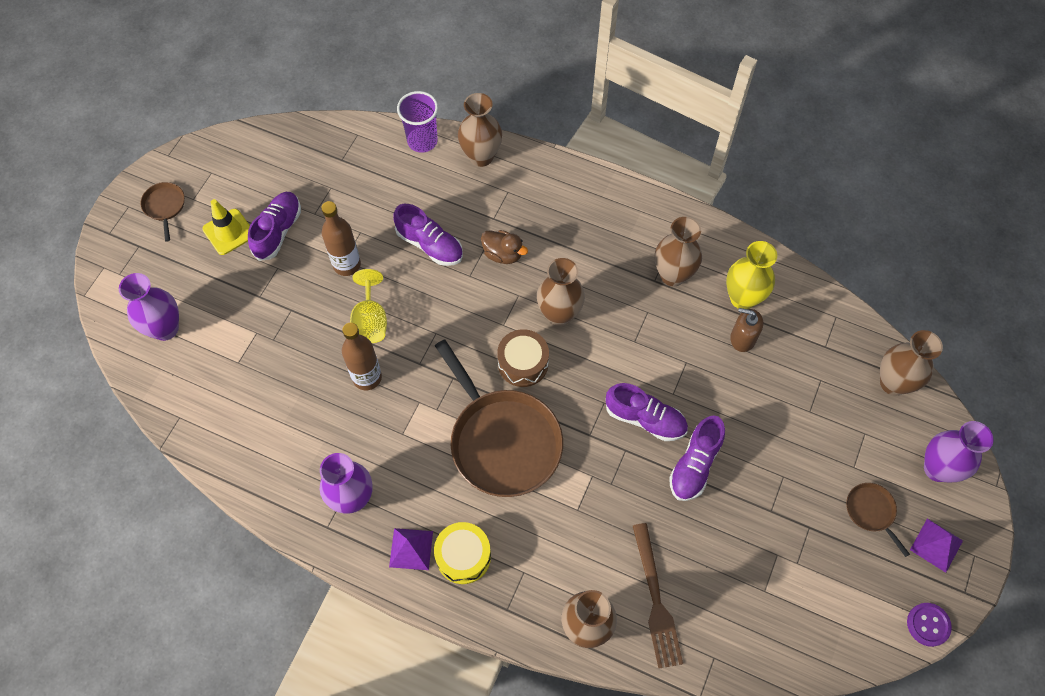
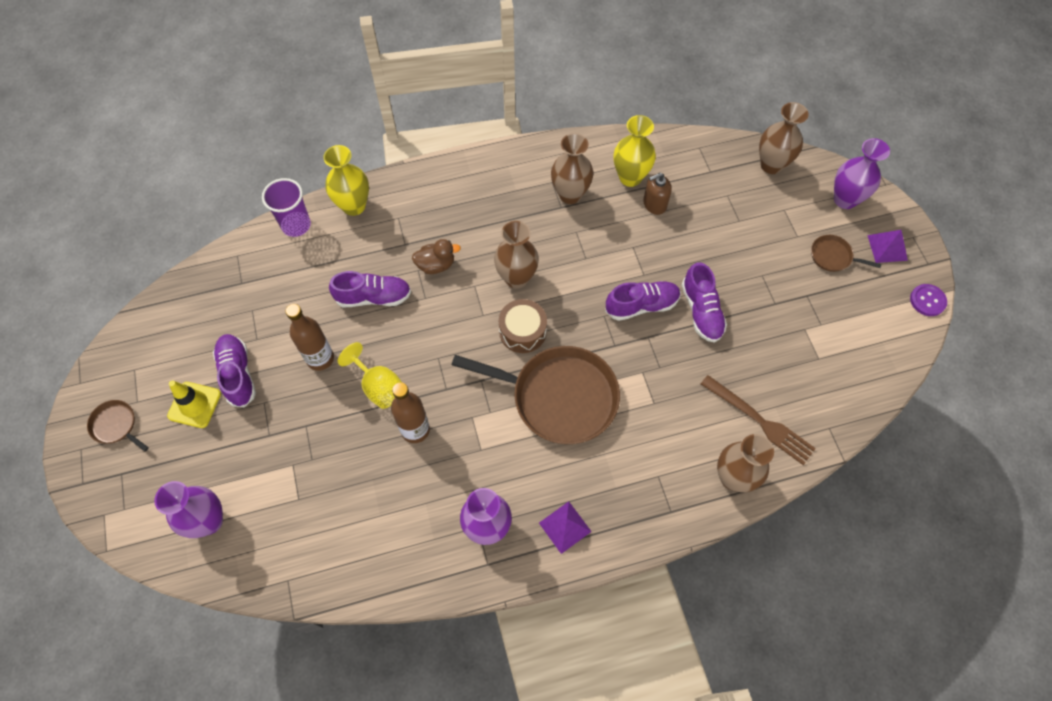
camera: 40 degrees left, 0 degrees up
(463, 556) = (607, 500): yellow drum -> none
(481, 156) = (354, 206): brown vase -> yellow vase

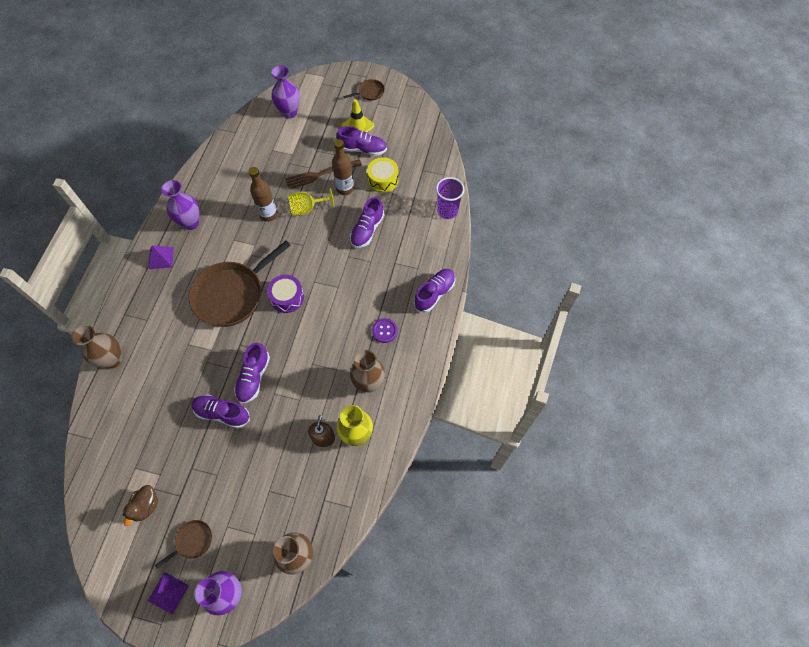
camera: 120 degrees right, 0 degrees up
(282, 320) = (383, 180): none -> yellow drum
(354, 206) = (443, 247): yellow vase -> none
(423, 186) = (434, 293): none -> purple shoe
(436, 265) = (367, 273): brown duck -> brown duck (146, 506)
(516, 278) = (326, 314): brown vase -> none
(522, 331) = (287, 297): brown drum -> purple drum
(760, 421) = (128, 398): brown fork -> brown fork (320, 174)
(927, 300) = (109, 587): purple button -> purple button (384, 331)

